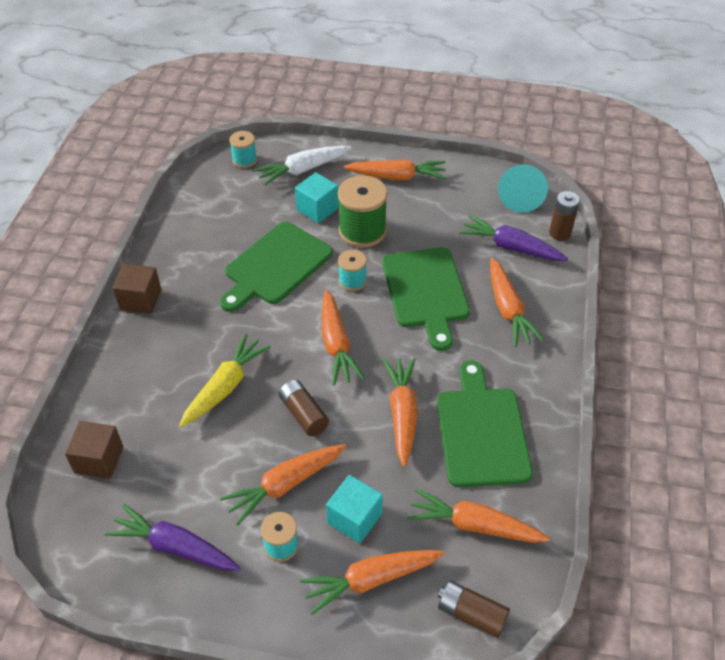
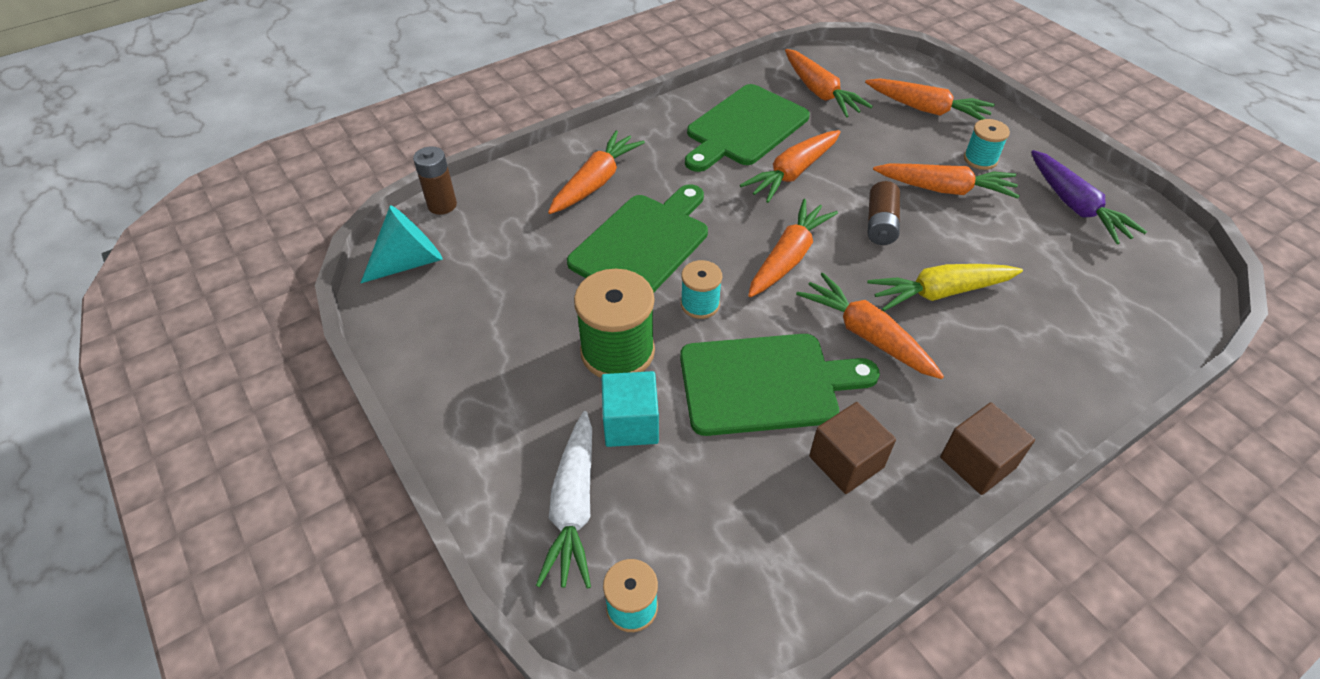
camera: 135 degrees left, 0 degrees up
(99, 460) = (1122, 310): brown cube -> brown cube (846, 462)
(303, 170) = (573, 507): white carrot -> white carrot turned 75 degrees clockwise
(354, 518) = (905, 141): turquoise cube -> none
(397, 177) = (480, 392): orange carrot -> orange carrot (866, 335)
(471, 614) = (874, 64): brown battery -> none
(510, 247) = (504, 225): purple carrot -> none

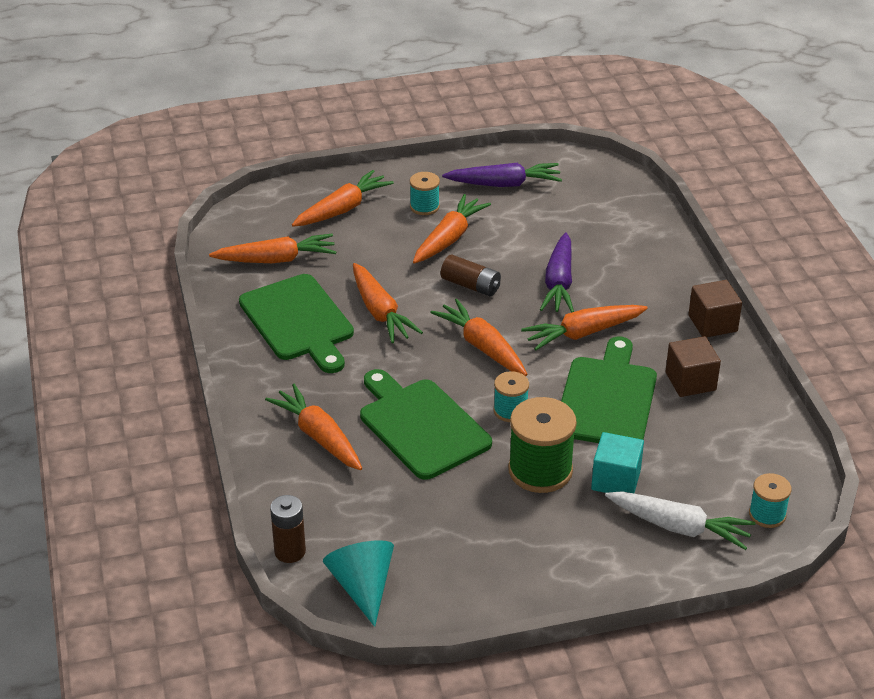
camera: 70 degrees left, 10 degrees down
(940, 293) = (559, 283): yellow carrot -> purple carrot

